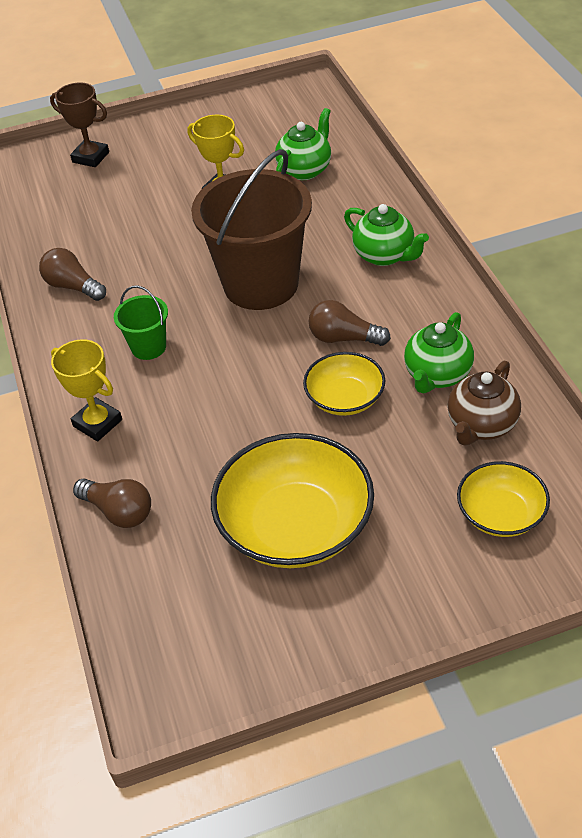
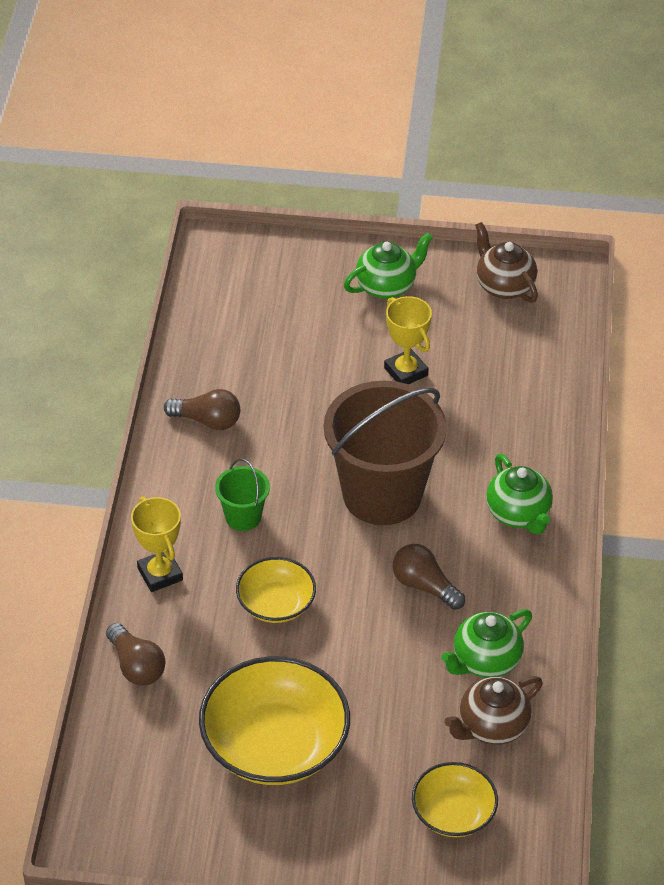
camera: 20 degrees right, 0 degrees up
(73, 286) = (207, 421): brown light bulb -> brown light bulb turned 135 degrees clockwise
(90, 157) = (299, 272): brown trophy -> none
(263, 111) = (504, 286): none -> brown teapot
(305, 170) = (502, 380): green teapot -> green teapot (387, 286)
(345, 398) = (388, 646): yellow bowl -> yellow bowl (276, 603)

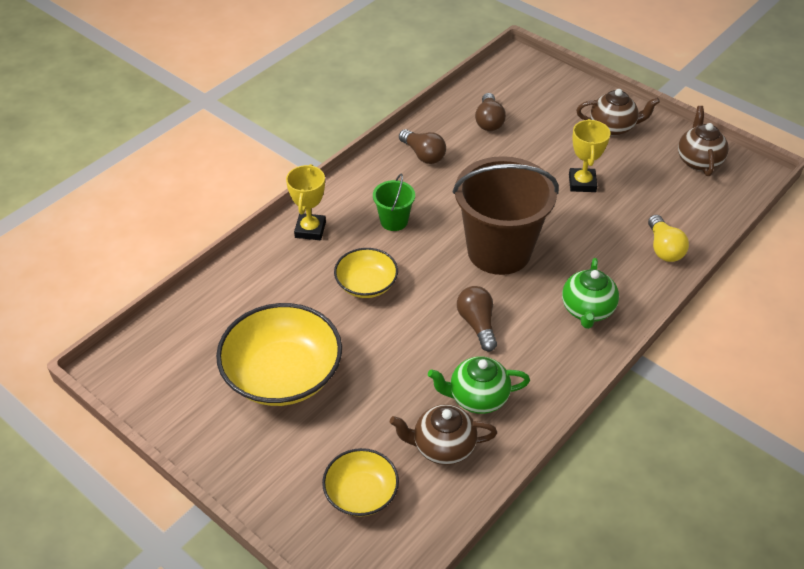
camera: 35 degrees right, 0 degrees up
(136, 666) = (244, 277): brown light bulb -> brown light bulb (489, 121)
(387, 286) = (613, 127): green teapot -> brown teapot
(542, 407) = (664, 248): none -> yellow light bulb

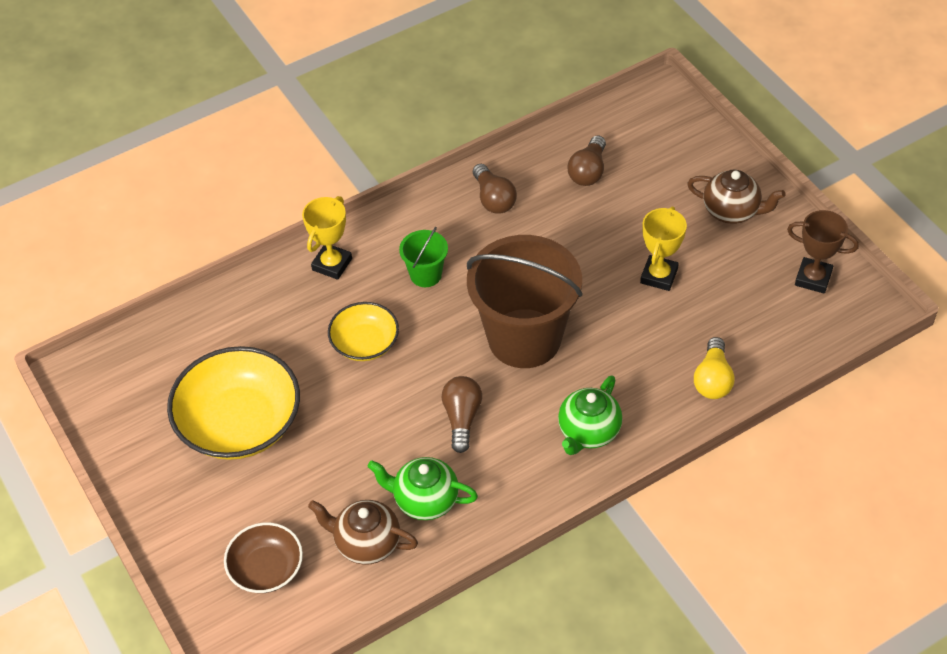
camera: 20 degrees right, 5 degrees up
(361, 493) = (266, 568): yellow bowl -> brown bowl
(698, 161) = (813, 278): brown teapot -> brown trophy

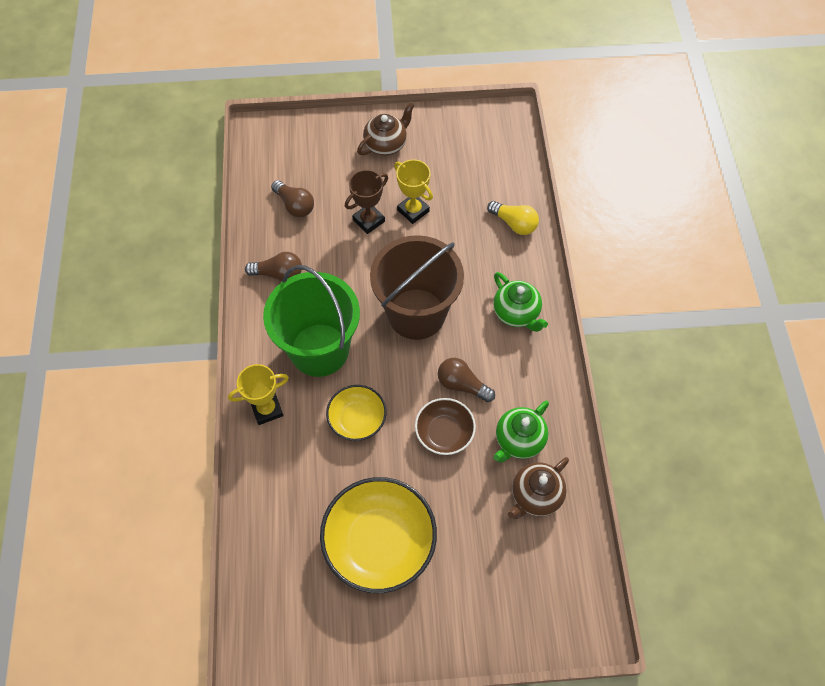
camera: 65 degrees left, 10 degrees up
(266, 568) = (523, 577): brown bowl -> brown bowl (444, 432)
(332, 264) = (267, 409): yellow trophy -> yellow trophy turned 75 degrees counterclockwise
(425, 274) = (319, 350): green bucket -> green bucket, size x2.23
(813, 278) = (467, 132): brown trophy -> brown trophy (368, 220)

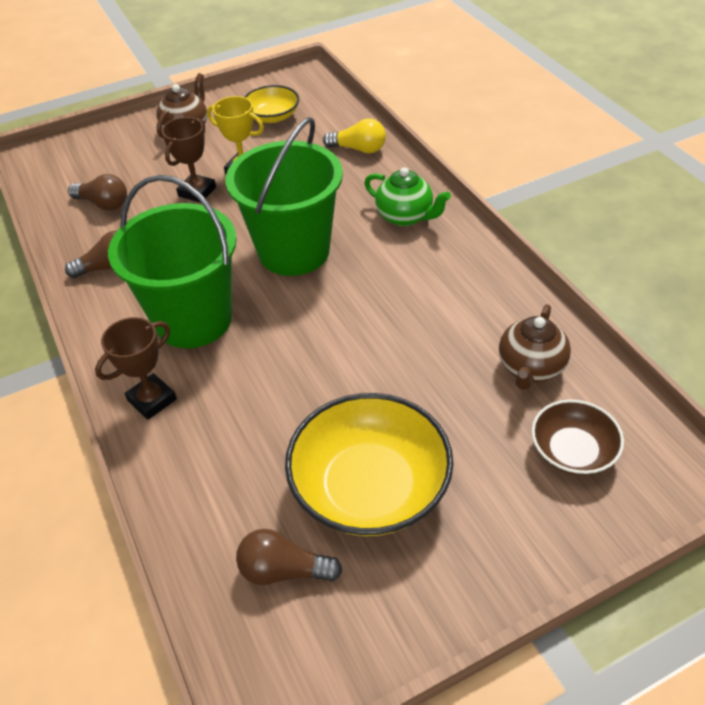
camera: 20 degrees left, 15 degrees down
(267, 409) = (152, 400): yellow trophy -> brown trophy
(357, 419) = (274, 370): yellow bowl -> yellow bowl (272, 116)
(416, 314) = (294, 251): brown bucket -> green bucket
(444, 432) = (387, 346): brown bowl -> brown bowl (572, 451)
(462, 385) = (382, 296): brown light bulb -> brown light bulb (283, 570)
(518, 440) = (478, 323): green teapot -> none

